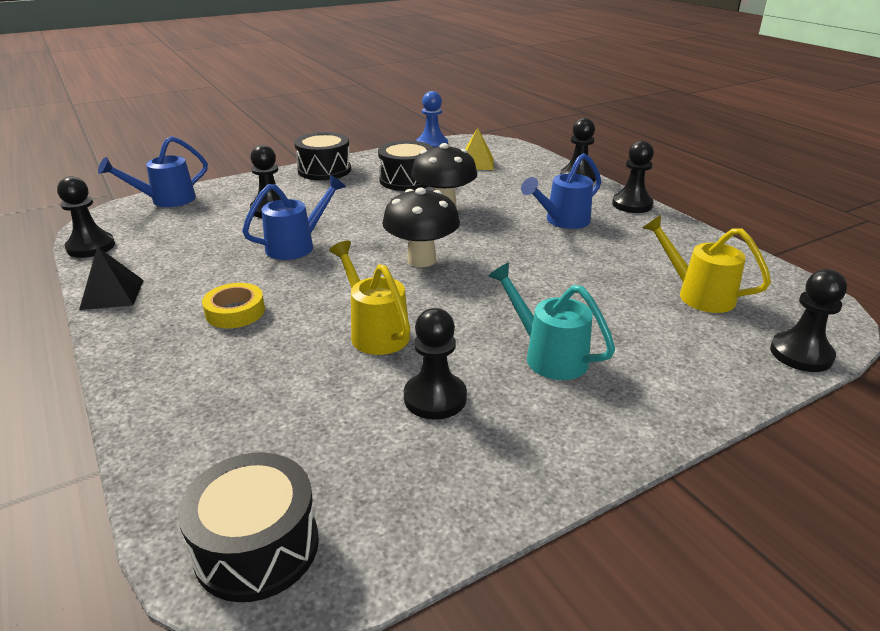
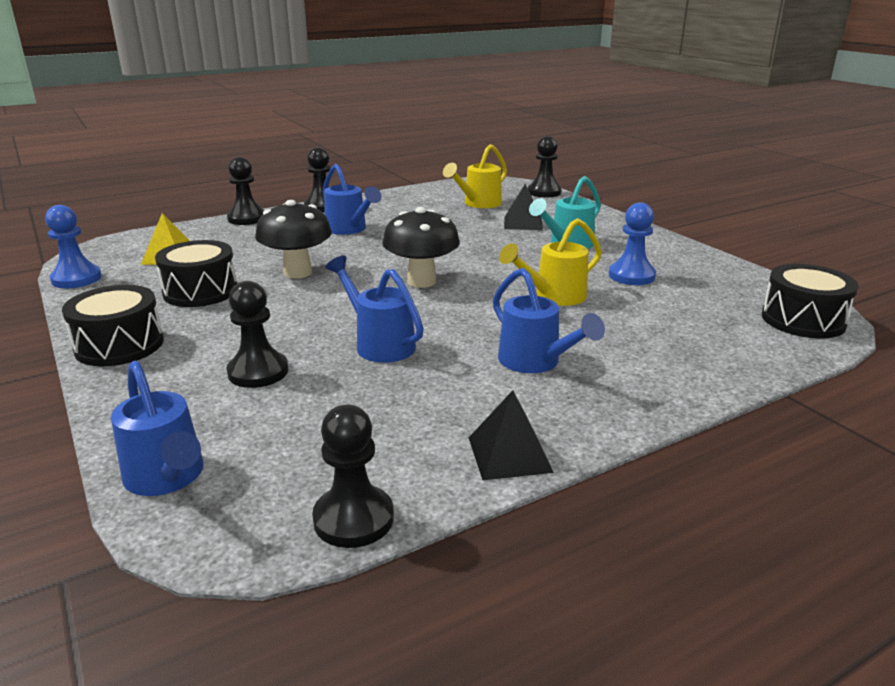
camera: 90 degrees left, 5 degrees down
(235, 312) = (535, 362): yellow tape -> blue watering can
(435, 398) = (631, 276): black pawn -> blue pawn
(627, 325) = (523, 223): none -> black pyramid

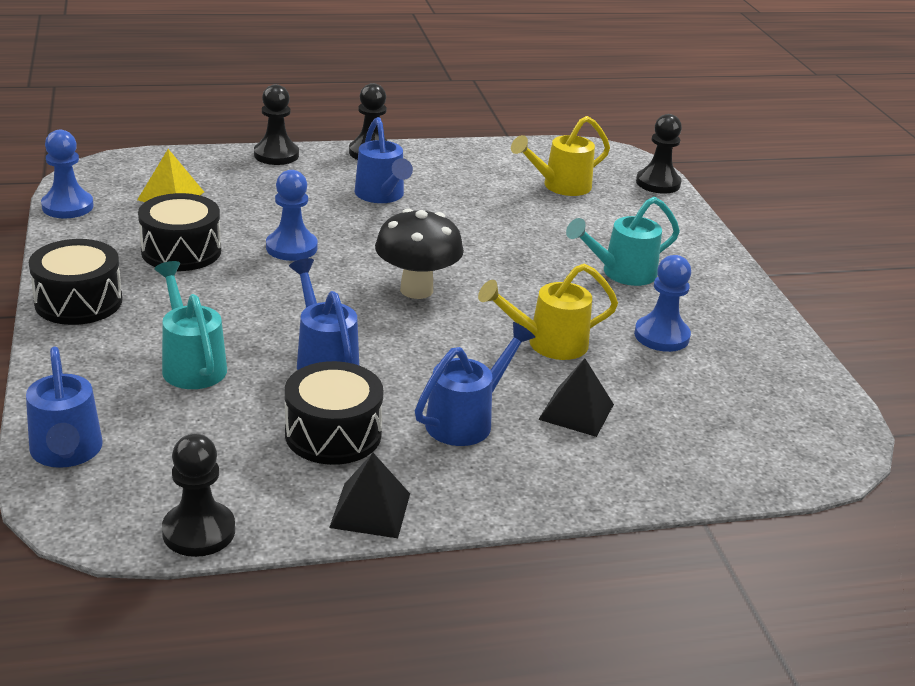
camera: 15 degrees right, 5 degrees up
(258, 372) = (191, 364): black pawn -> turquoise watering can
(297, 273) = (291, 248): black mushroom -> blue pawn
(523, 223) = (593, 229): black pyramid -> black pyramid (576, 412)
(535, 362) = (466, 420): blue watering can -> blue watering can turned 120 degrees counterclockwise
(803, 320) = (810, 442): black drum -> black drum (333, 434)

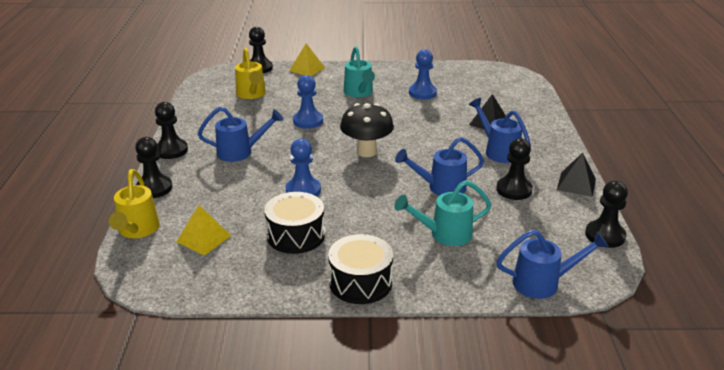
camera: 75 degrees left, 0 degrees up
(67, 206) = (201, 292): blue pawn -> blue pawn (308, 121)
(333, 434) = (514, 190): black drum -> black pawn
(548, 344) = (428, 121): yellow watering can -> yellow watering can (137, 230)
(683, 221) = (307, 69): none -> yellow pyramid

